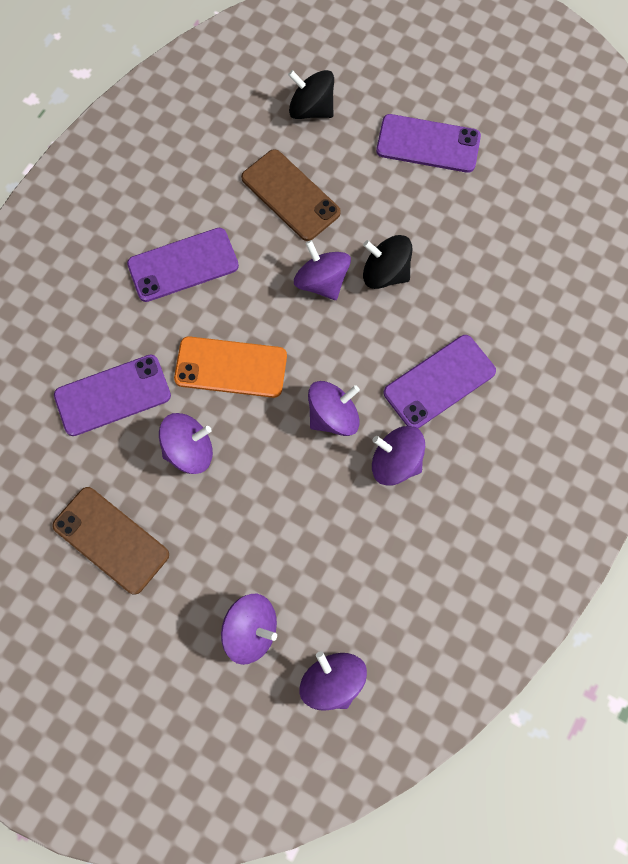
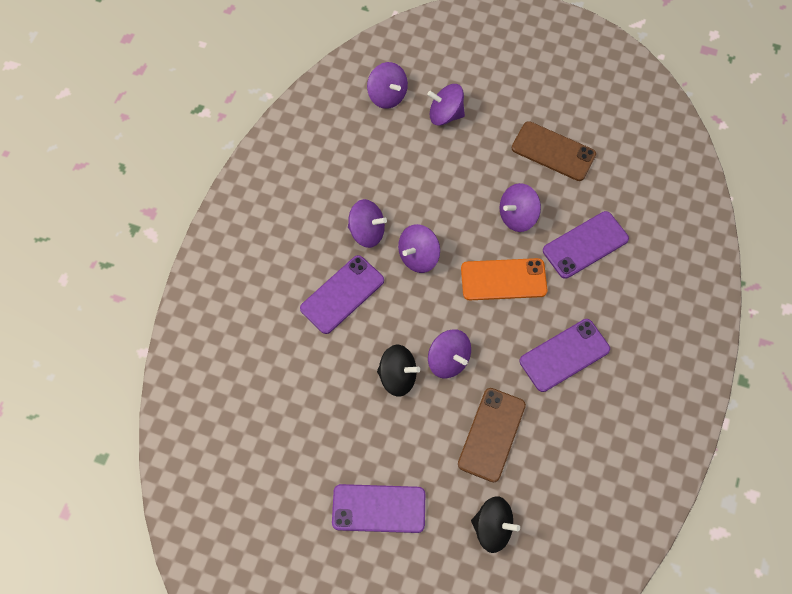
camera: 170 degrees right, 5 degrees down
(290, 195) = (491, 434): brown phone -> brown phone turned 75 degrees clockwise

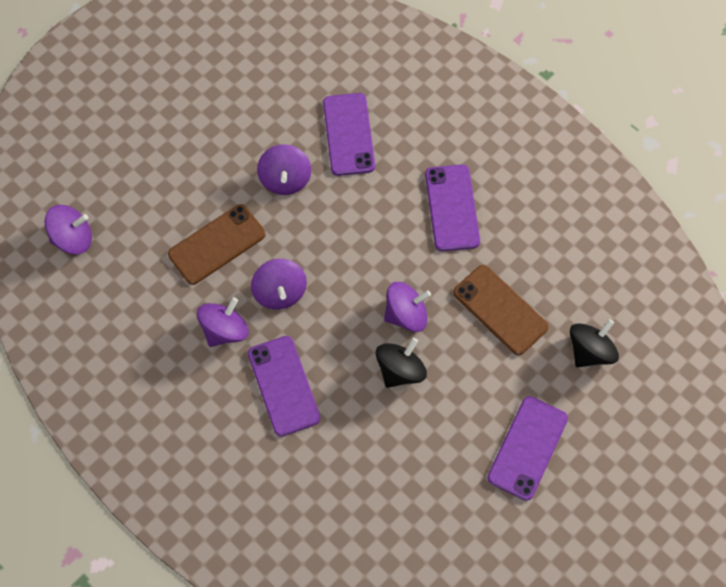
camera: 65 degrees left, 0 degrees up
(445, 114) = (130, 192): purple spinning top -> none
(503, 279) = (347, 224): orange phone -> none
(553, 151) = (232, 113): brown phone -> brown phone (217, 244)

